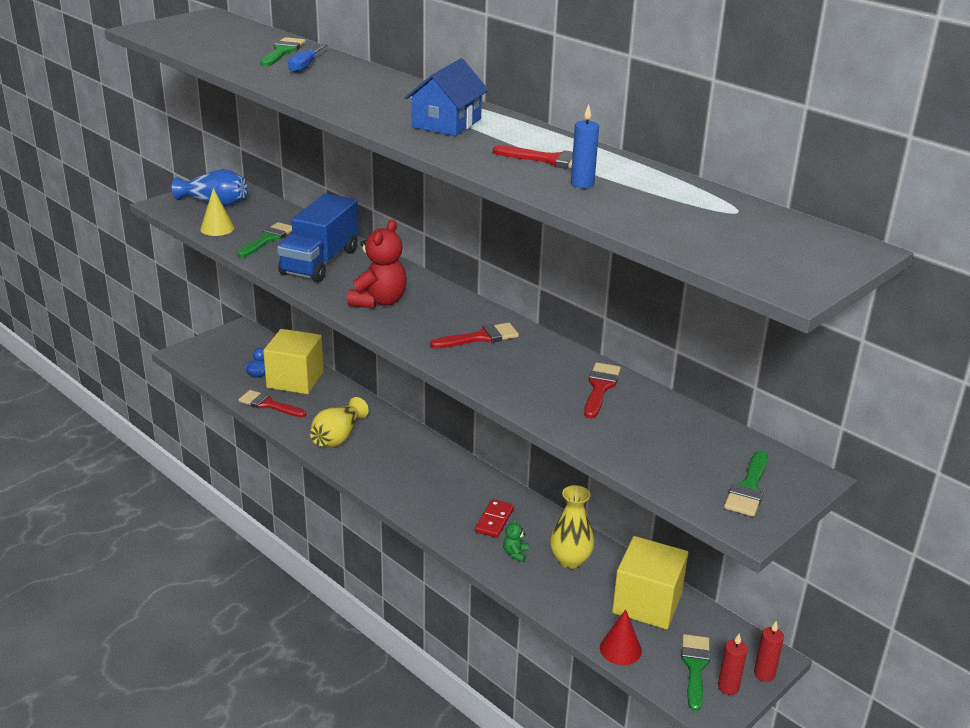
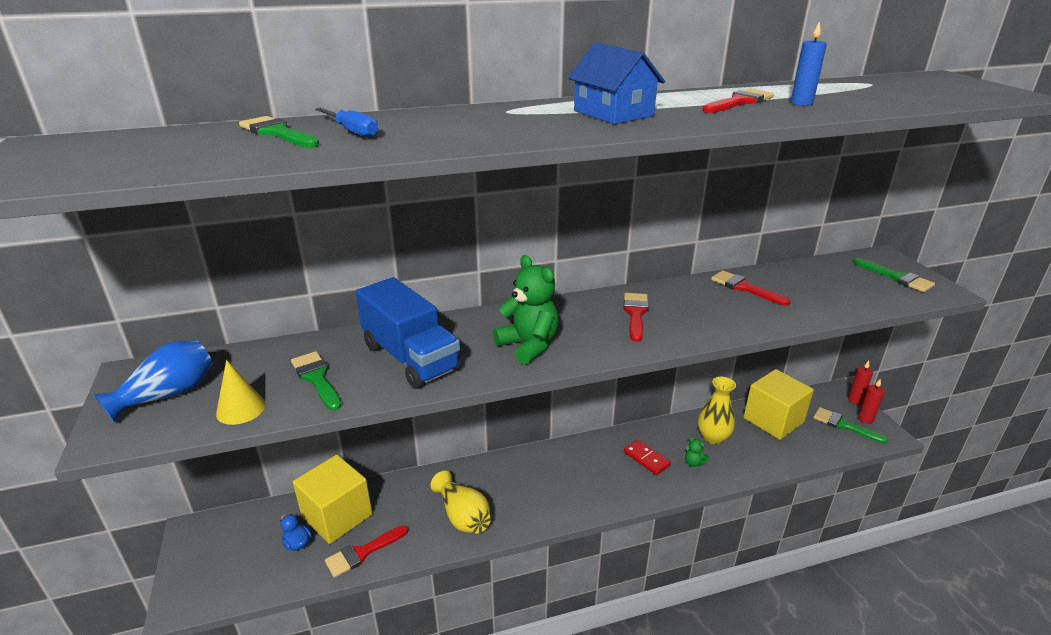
camera: 60 degrees left, 0 degrees up
(379, 301) = (529, 345): red teddy bear -> green teddy bear
(620, 649) = (819, 451): red cone -> none

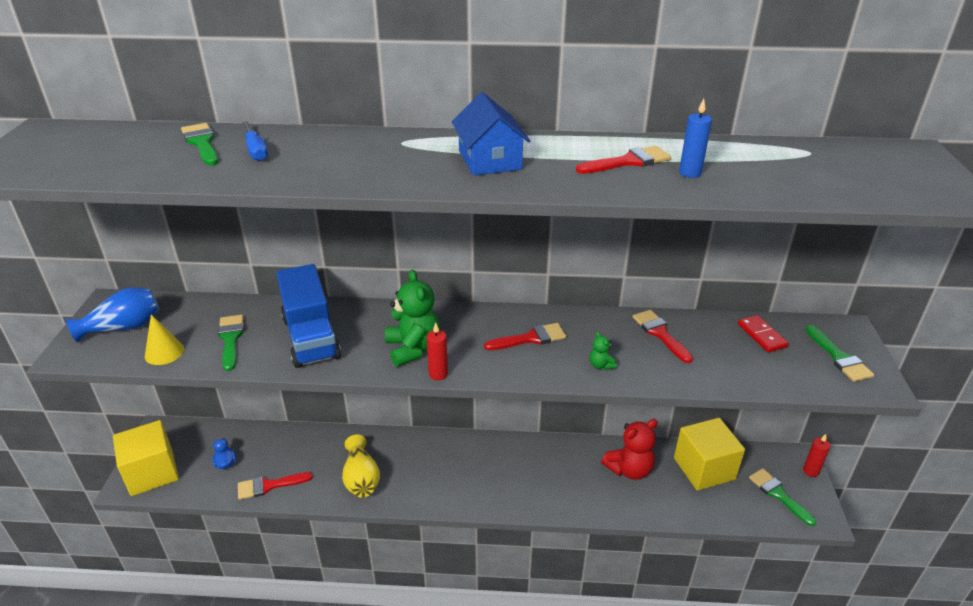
camera: 20 degrees right, 5 degrees up
(337, 516) = (265, 449): yellow cube -> yellow cube (152, 472)
(635, 314) = (530, 338): red brush -> red brush turned 45 degrees clockwise
(646, 459) = (551, 472): red domino -> red domino (762, 335)
(693, 463) = (594, 489): green teddy bear -> green teddy bear (601, 365)
(713, 437) = (629, 469): yellow vase -> red teddy bear
(865, 419) = (807, 494): red candle -> red candle (438, 374)

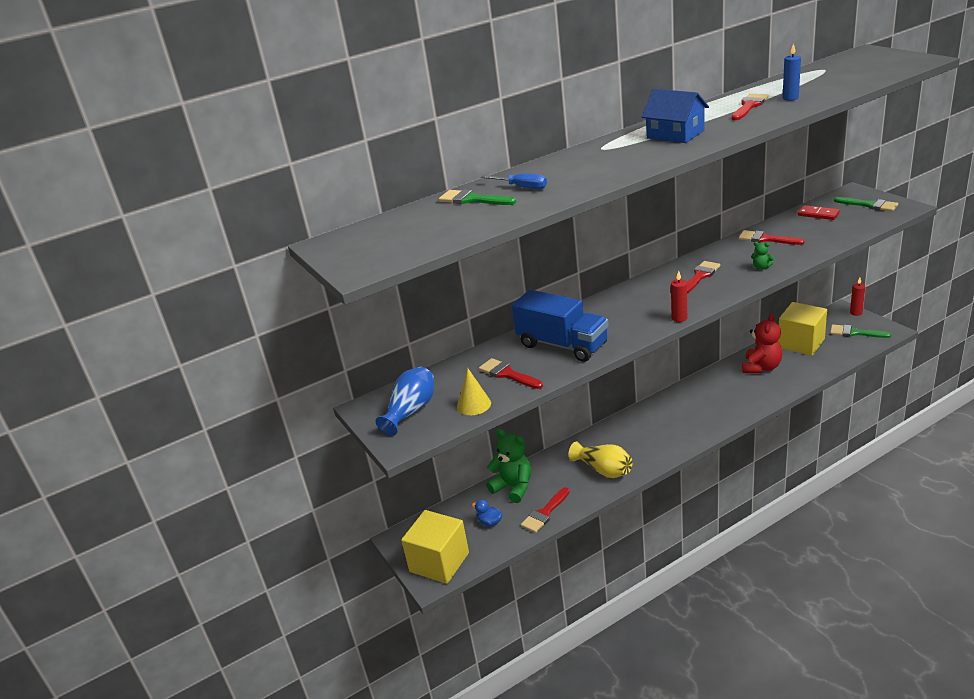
camera: 30 degrees left, 5 degrees down
(231, 339) = (508, 374): green brush -> red brush
(413, 348) = (640, 316): green teddy bear -> green teddy bear (513, 487)

